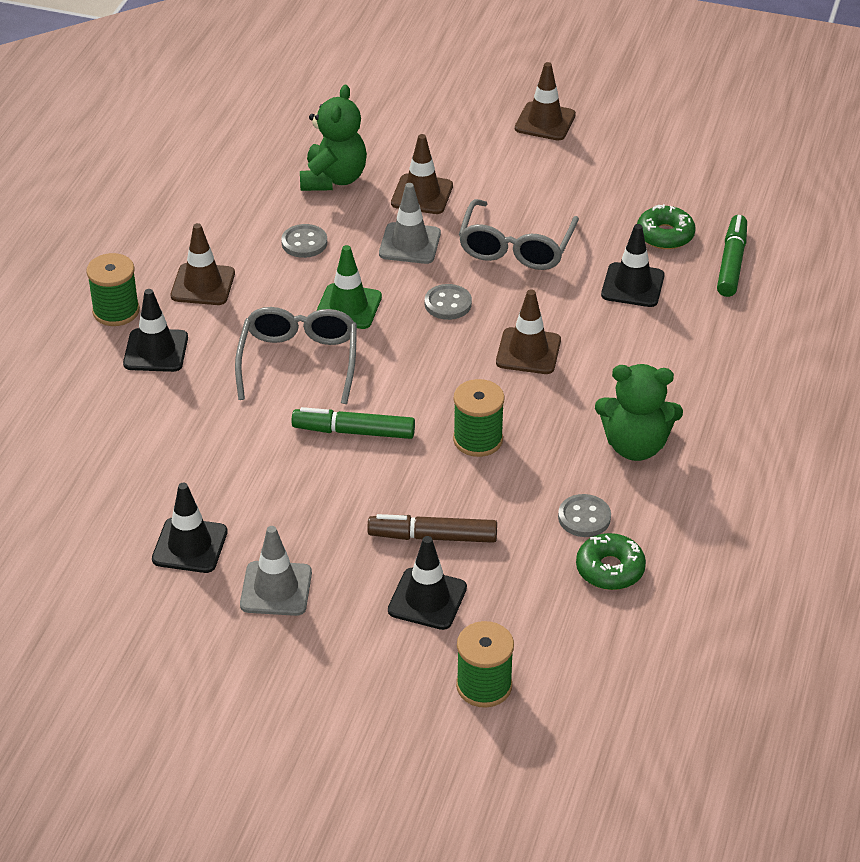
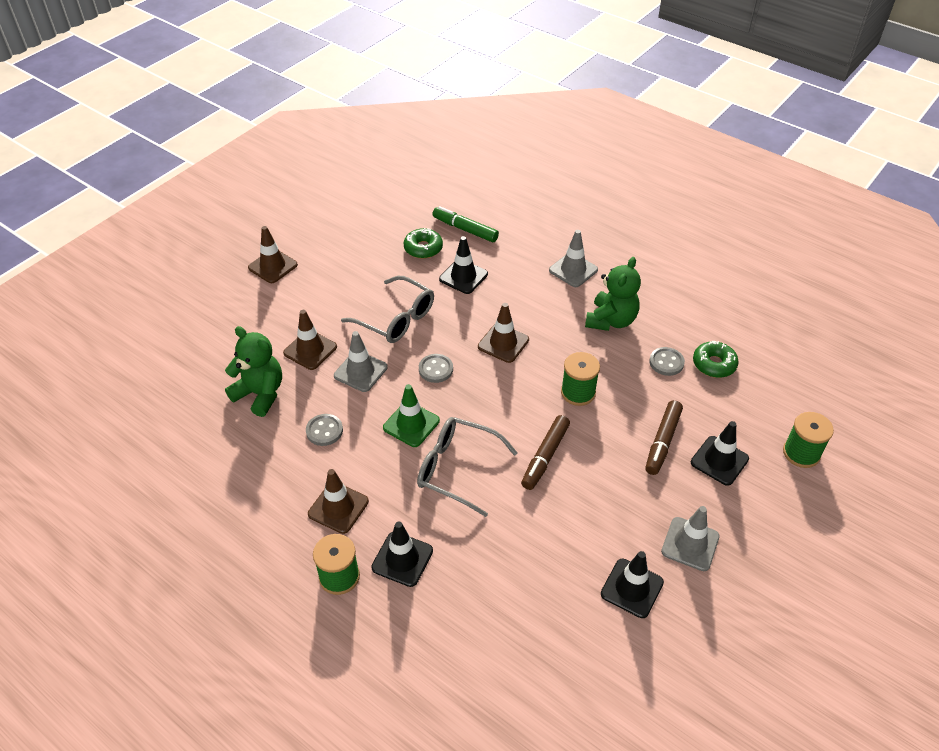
camera: 70 degrees left, 5 degrees up
(354, 432) = (545, 456): green marker -> brown marker
(717, 387) = (573, 270): none -> grey traffic cone

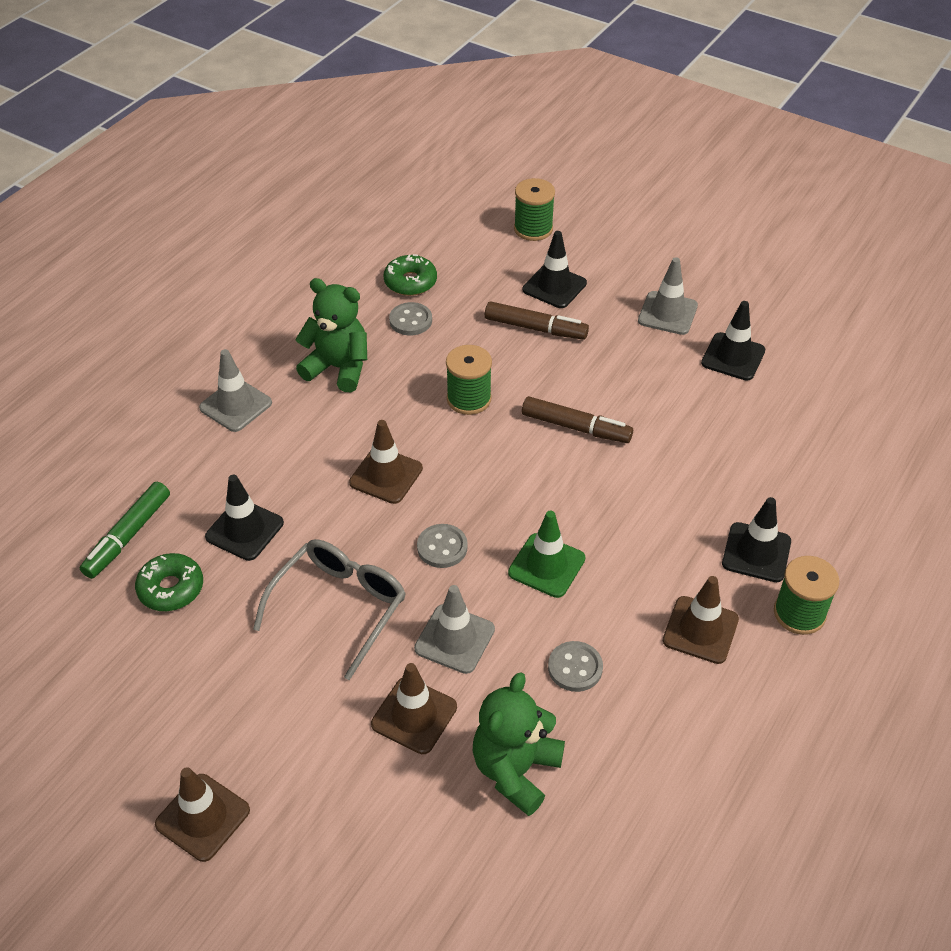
camera: 95 degrees left, 0 degrees up
(457, 469) = (611, 510): grey glasses -> none

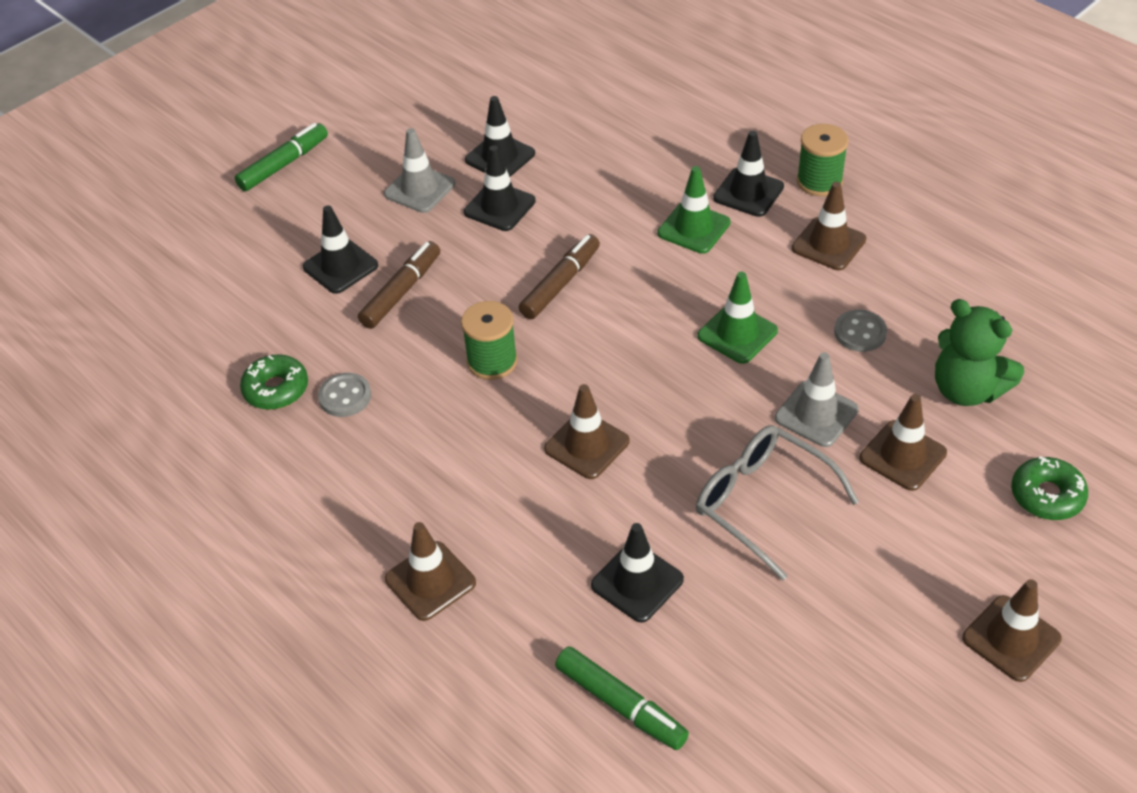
camera: 75 degrees left, 0 degrees up
(171, 588) = (710, 660): green donut -> green donut (1047, 495)
(236, 405) = (430, 581): grey traffic cone -> brown traffic cone
(338, 368) = (401, 472): green teddy bear -> none
(442, 547) = (698, 410): grey button -> none
(533, 229) = (233, 269): green spool -> none
(663, 369) = (499, 207): none -> black traffic cone
(666, 226) = (283, 164): none -> green marker
(685, 514) = (694, 228): none -> green traffic cone

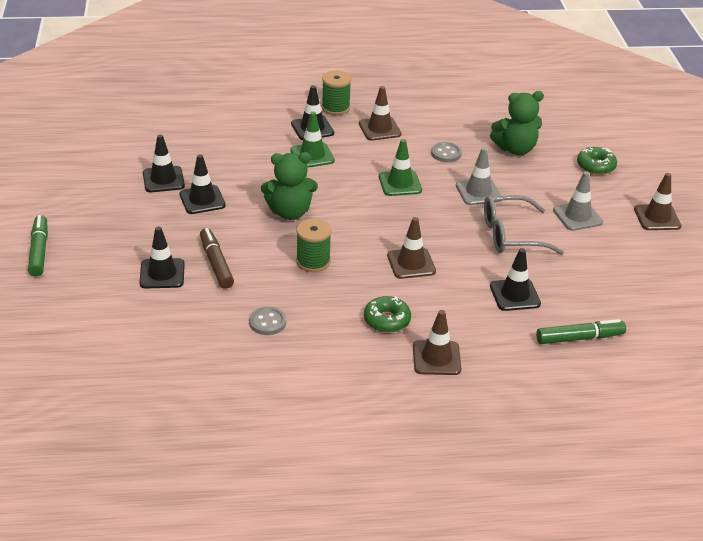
camera: 55 degrees left, 10 degrees down
(276, 389) = (225, 344): green donut -> green donut (387, 320)
(419, 189) = (144, 217): grey traffic cone -> grey traffic cone (577, 216)
(560, 284) = (290, 212): brown marker -> green teddy bear
(902, 456) = (531, 185): brown traffic cone -> none

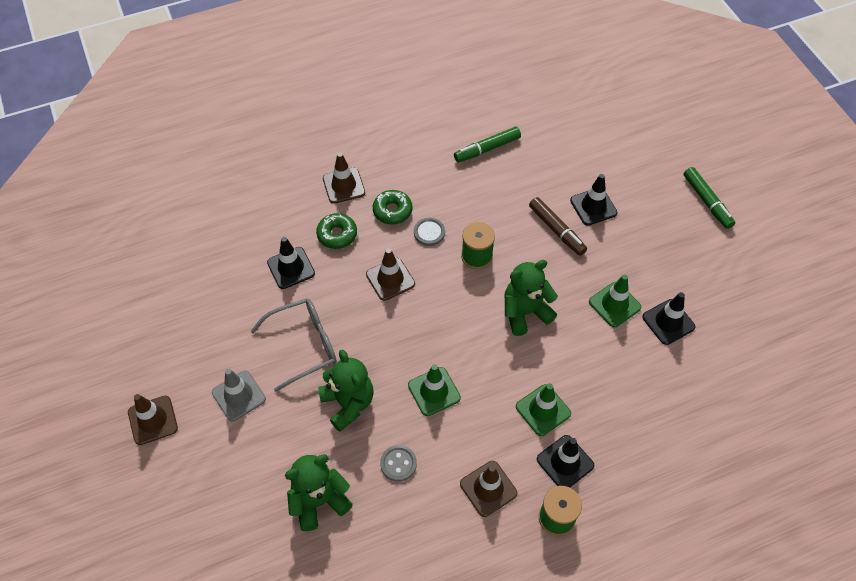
camera: 165 degrees right, 20 degrees up
(202, 200) = (614, 304): black traffic cone -> green traffic cone
(267, 322) = (485, 183): grey button -> grey button (429, 232)
(478, 192) = (348, 403): grey traffic cone -> green teddy bear
(579, 338) = (231, 236): green marker -> green marker (487, 149)
(595, 166) = (220, 497): green donut -> green donut (337, 234)

